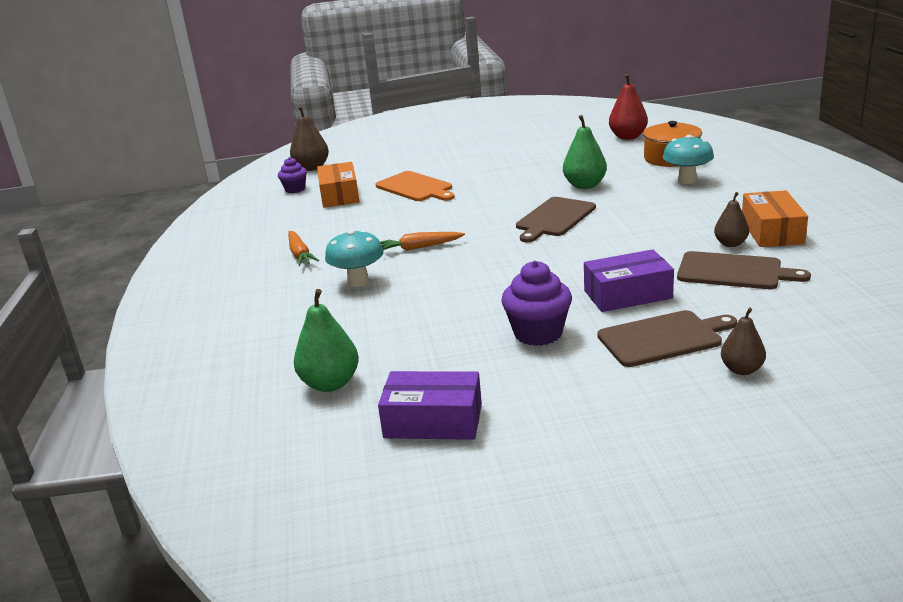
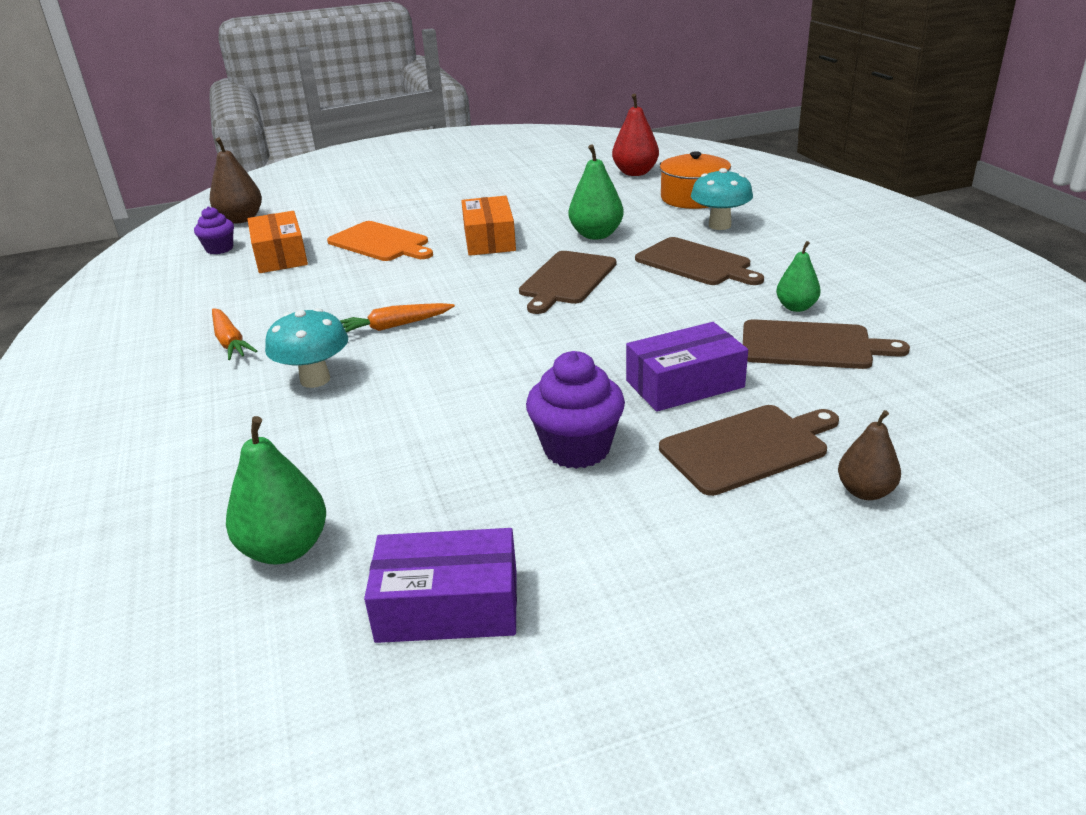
camera: 10 degrees left, 5 degrees up
(659, 209) = (696, 263): none -> brown cutting board
(730, 244) = (796, 307): brown pear -> green pear
(772, 231) = (841, 289): orange box -> orange box (489, 239)

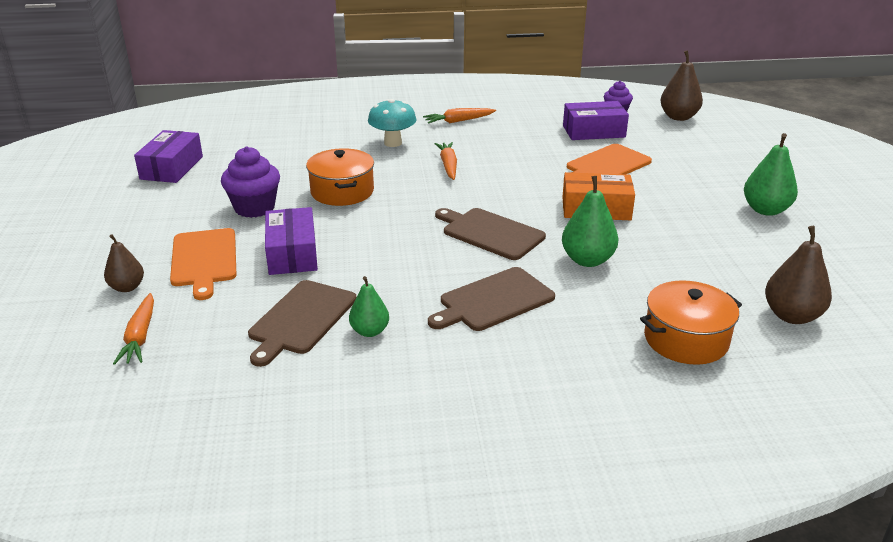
camera: 100 degrees right, 0 degrees up
(280, 256) = (593, 131): orange box -> purple box
(285, 549) = (244, 138): green pear -> green pear (765, 210)
(496, 387) = (342, 191): none -> orange pot
(635, 173) = (791, 316): red pear -> brown pear
(719, 225) = (587, 337): turquoise mushroom -> none
(748, 448) = (204, 260): brown cutting board -> orange cutting board
(945, 438) = (140, 336): none -> orange carrot

